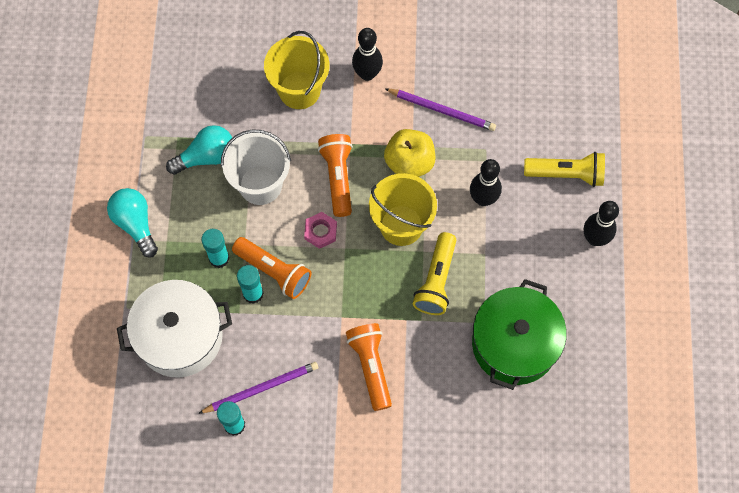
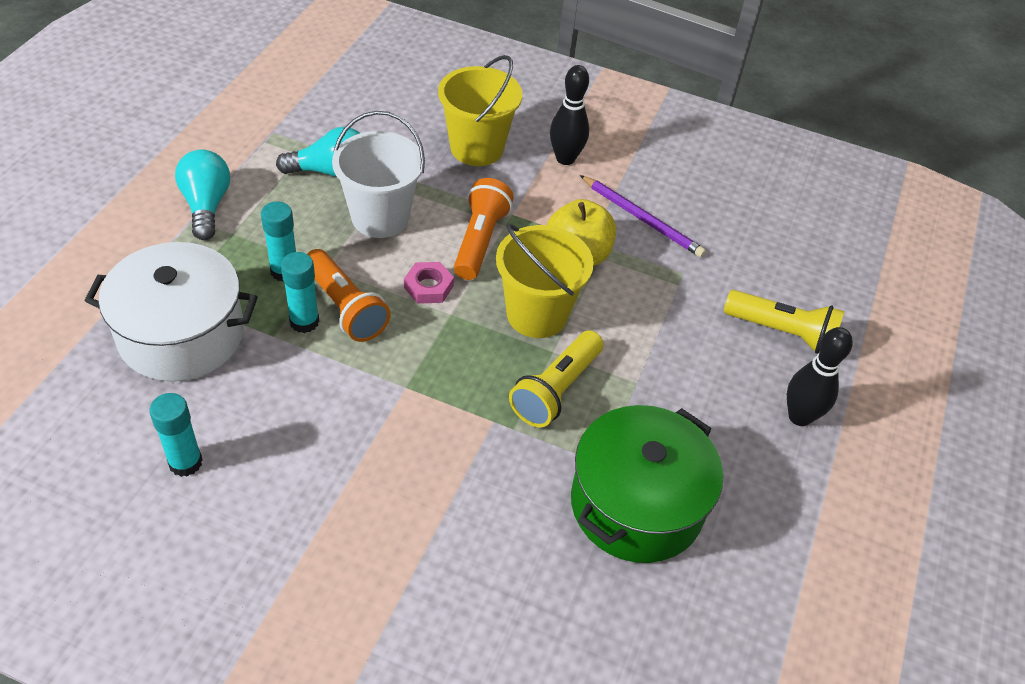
camera: 15 degrees right, 20 degrees down
(261, 388) = (250, 431): purple pencil -> none
(370, 367) = (415, 459): orange flashlight -> none
(483, 199) = (658, 322): black bowling pin -> none

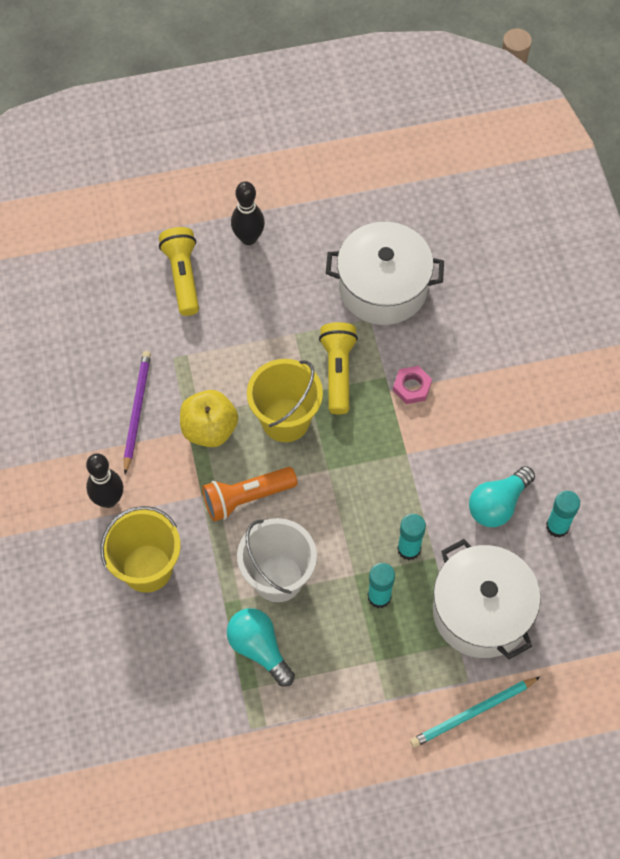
camera: 120 degrees left, 15 degrees up
(106, 266) = (472, 713): none -> turquoise pencil
(206, 205) = (365, 703): turquoise light bulb -> turquoise light bulb (497, 504)
(345, 307) = (376, 534): orange flashlight -> none
(428, 287) = (316, 499): pink nut -> pink nut (412, 387)
(556, 390) = (338, 372): yellow flashlight -> yellow flashlight turned 90 degrees counterclockwise
(636, 504) = (383, 287): green pot -> white pot

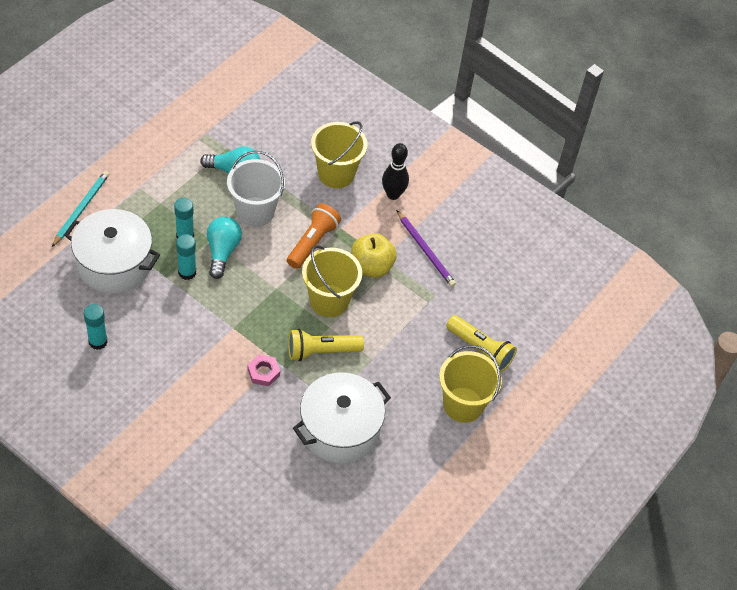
camera: 135 degrees right, 10 degrees down
(248, 238) = (463, 404): black bowling pin -> yellow bucket
(338, 372) = (321, 351): yellow flashlight -> yellow flashlight turned 120 degrees clockwise
(497, 504) = (148, 332): turquoise light bulb -> turquoise light bulb (222, 251)

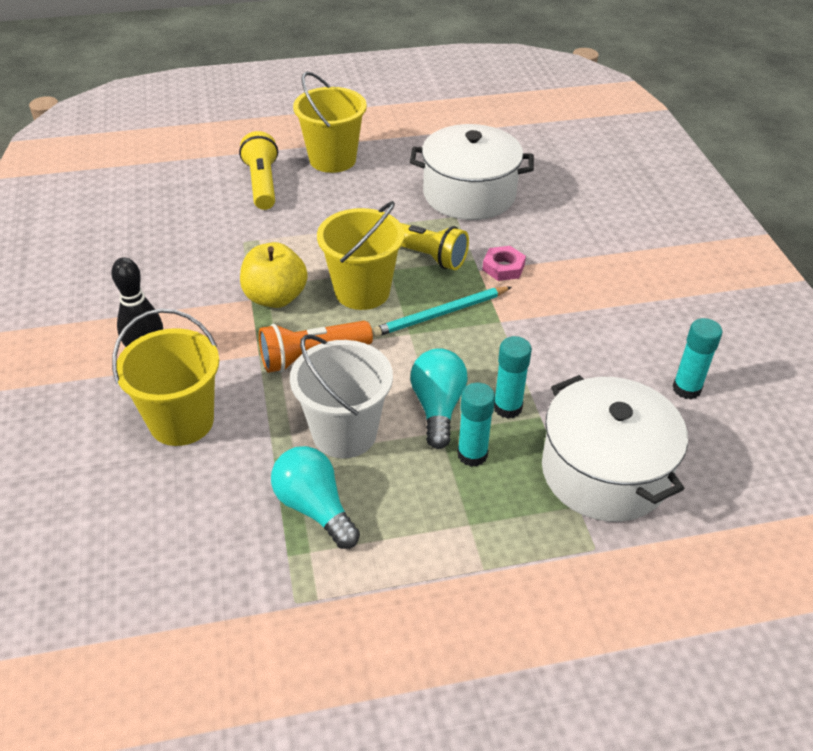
camera: 135 degrees left, 10 degrees down
(81, 209) = (606, 588): turquoise pencil -> turquoise pencil (440, 314)
(222, 251) = (438, 407): turquoise light bulb -> turquoise light bulb turned 135 degrees clockwise
(425, 251) = (196, 281): purple pencil -> none

